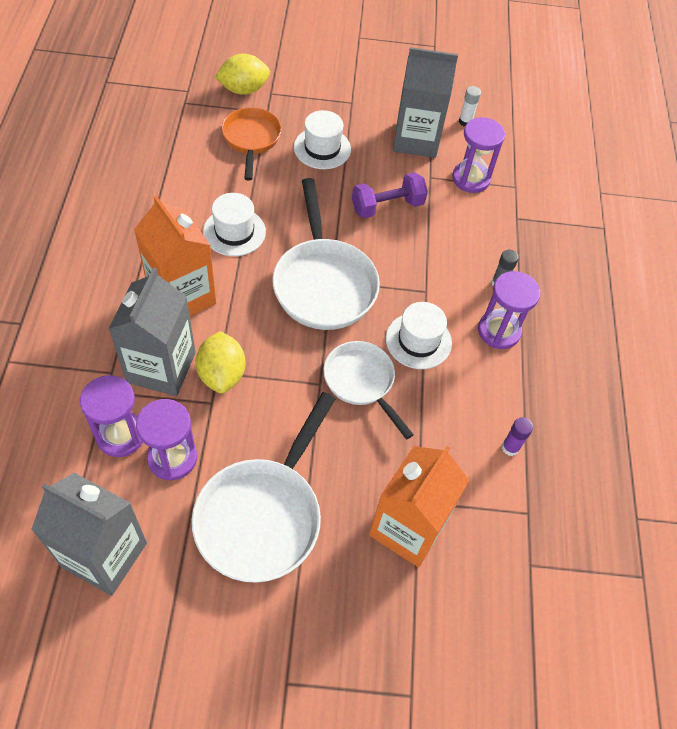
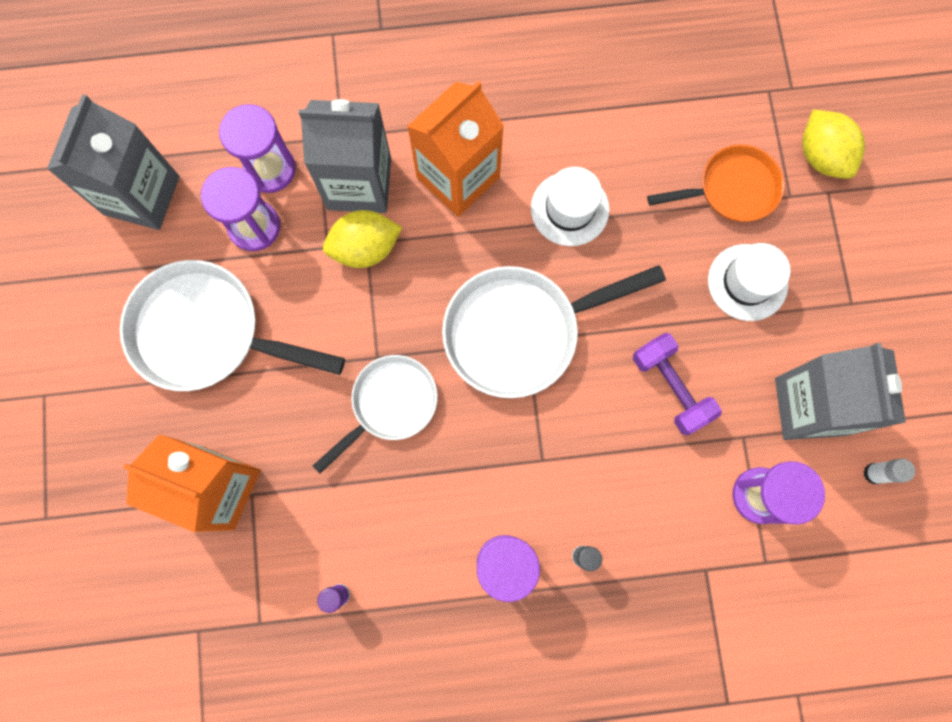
camera: 85 degrees right, 20 degrees up
(418, 341) = (464, 462): white hat -> none

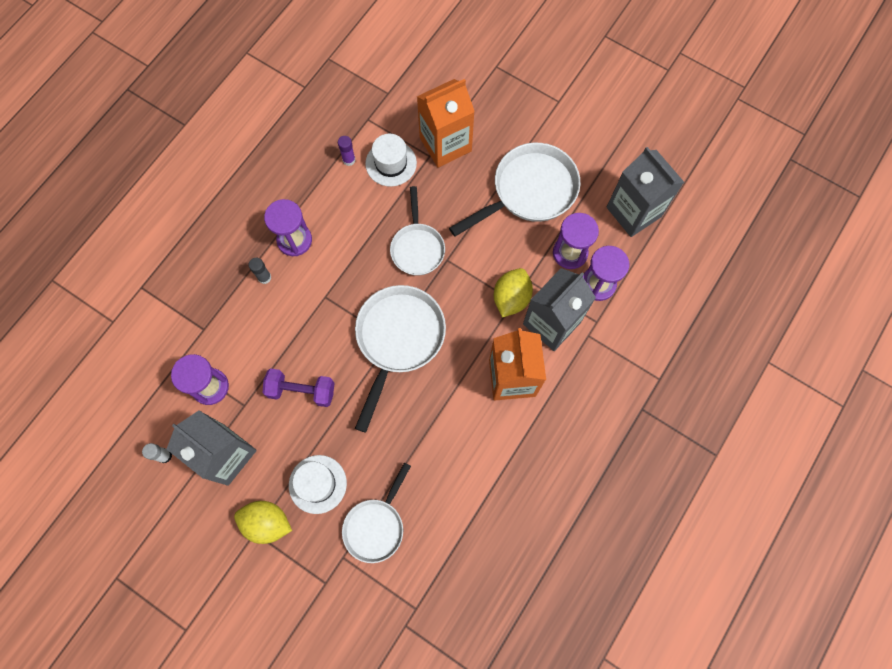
camera: 130 degrees right, 5 degrees down
(569, 209) = (443, 423): white hat -> white hat (391, 163)
(731, 189) = (376, 526): orange pan -> white pan
(821, 156) = (349, 601): yellow lemon -> yellow lemon (267, 523)

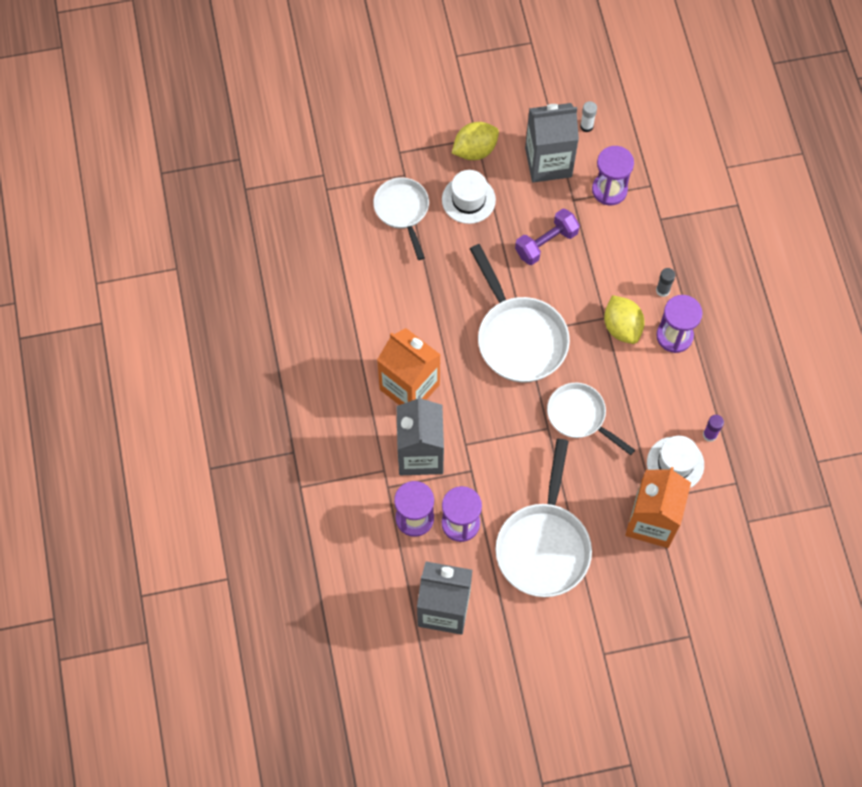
camera: 135 degrees right, 5 degrees down
(511, 298) = (469, 444): yellow lemon -> yellow lemon (622, 327)

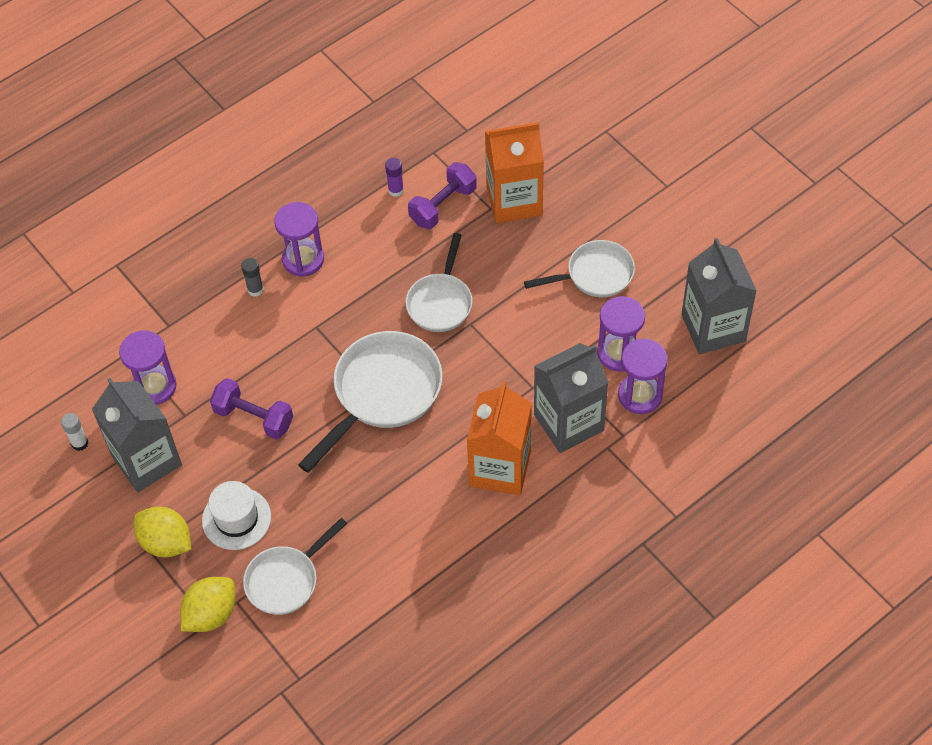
camera: 115 degrees left, 10 degrees down
(544, 546) = (595, 275): white pan -> white pan, size x0.63
(622, 327) = (318, 307): yellow lemon -> yellow lemon (211, 614)
(675, 463) = (443, 205): white hat -> purple dumbbell

